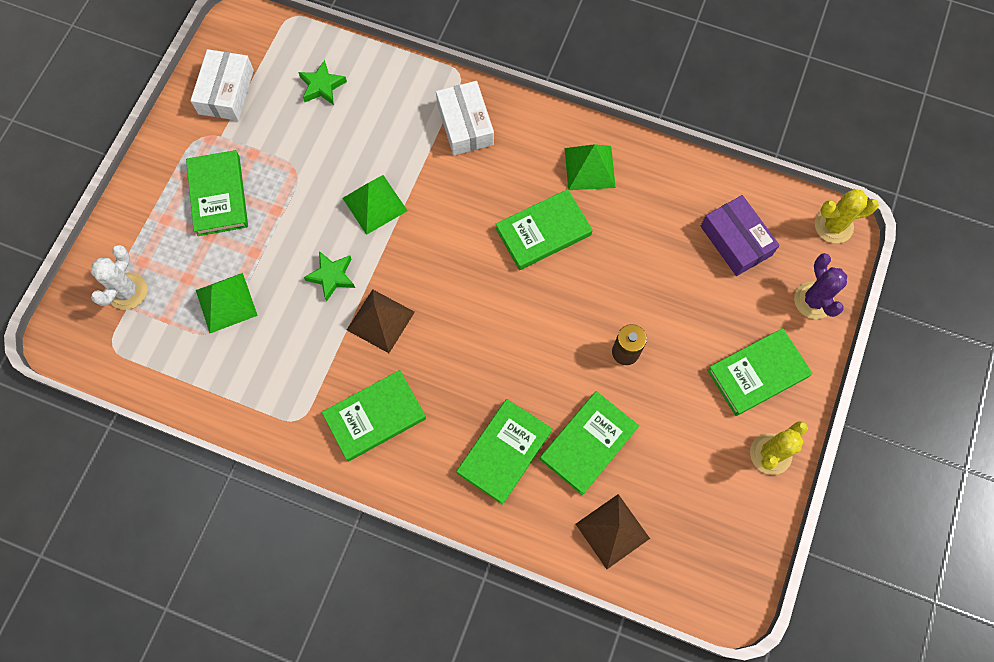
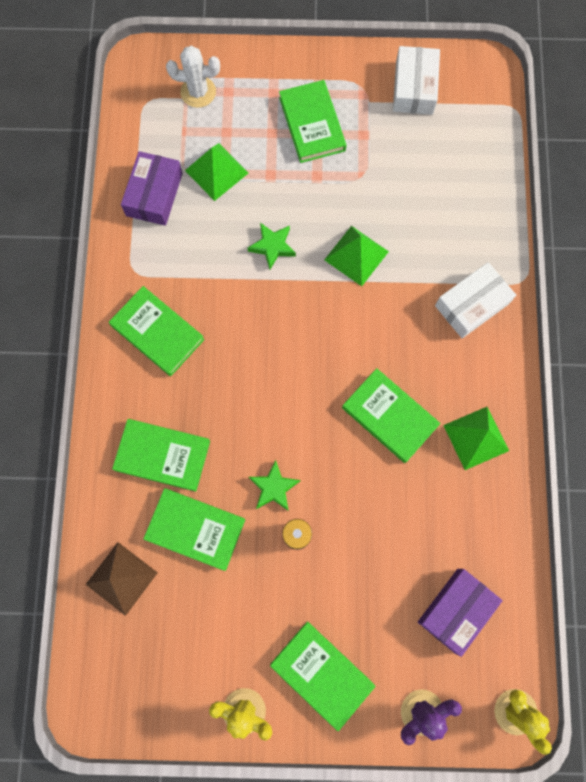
camera: 70 degrees right, 5 degrees up
(219, 195) = (312, 124): green book -> green book turned 75 degrees counterclockwise
(222, 372) = (154, 194): none -> purple box
(226, 92) = (414, 88): white box -> white box turned 75 degrees counterclockwise
(322, 86) = (455, 164): green star -> green star (274, 488)
(380, 321) = (246, 303): brown pyramid -> none

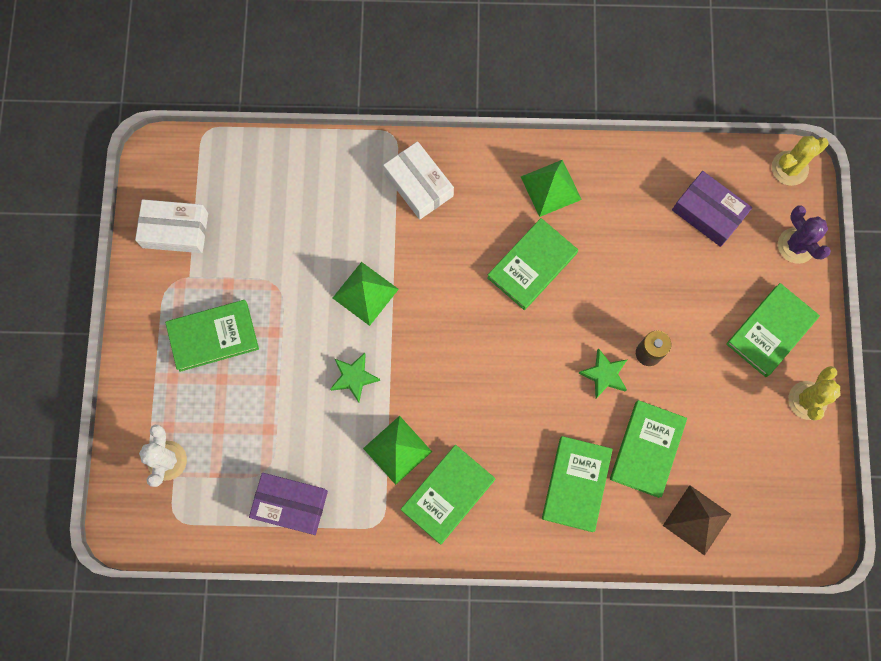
camera: 90 degrees left, 0 degrees up
(216, 171) = (265, 438): green pyramid -> green pyramid (397, 450)

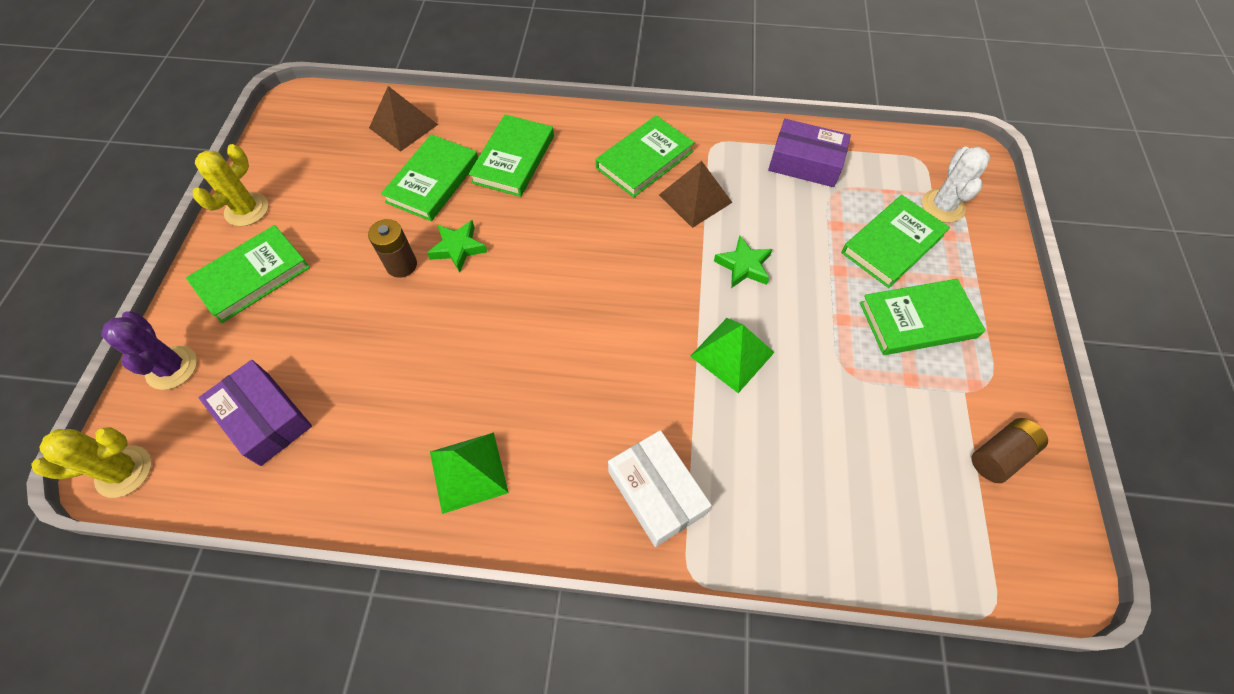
camera: 175 degrees left, 15 degrees down
(175, 230) = (1000, 455): white box -> brown battery
(397, 450) = (695, 198): green pyramid -> brown pyramid
(532, 265) = (516, 370): green book -> green book (892, 244)

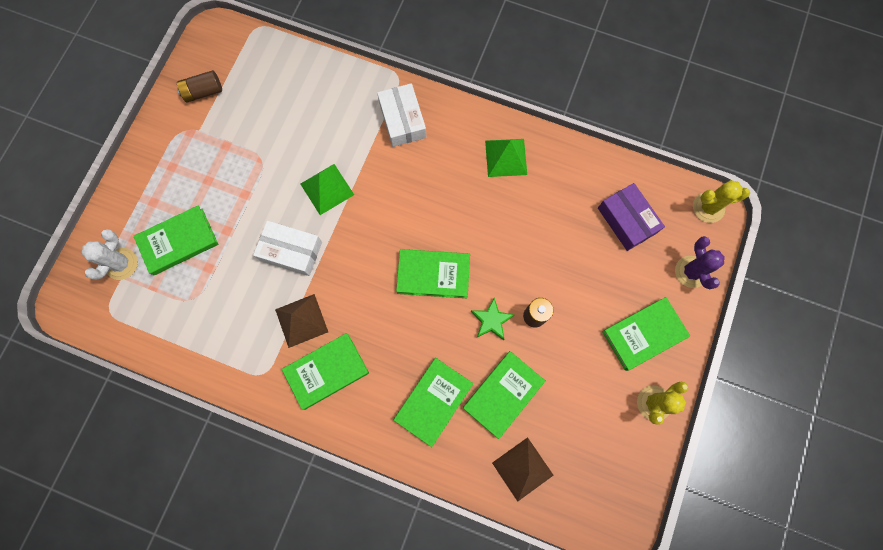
camera: 165 degrees left, 15 degrees up
(744, 266) = (291, 251): green star -> white box
(805, 163) = (200, 333): purple box -> none
(917, 320) = (197, 181): green book -> green book (433, 274)

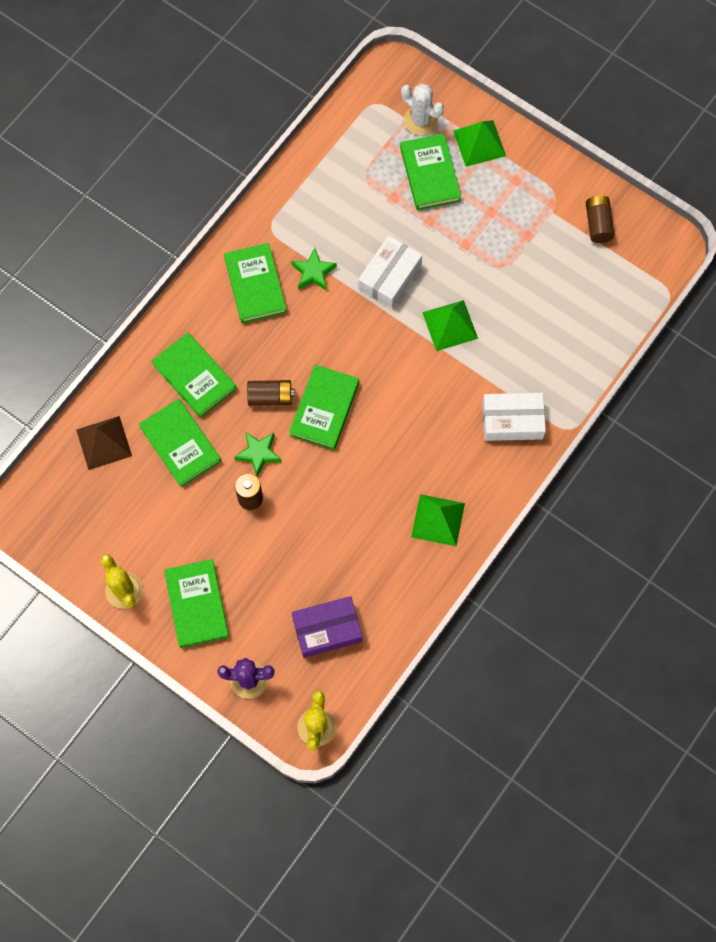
camera: 105 degrees right, 5 degrees down
(138, 206) = (479, 143): none -> green pyramid
(301, 320) = (313, 272): brown pyramid -> green star
(435, 325) = (270, 397): none -> brown battery

